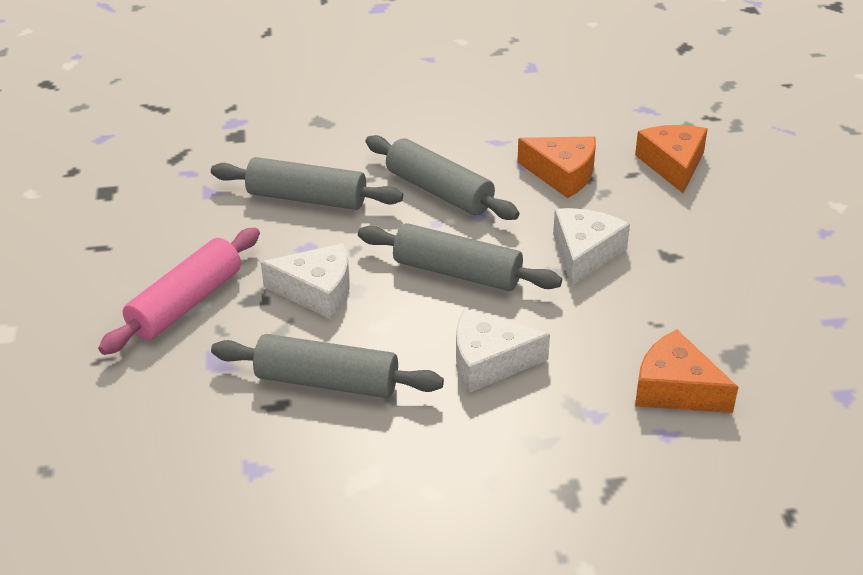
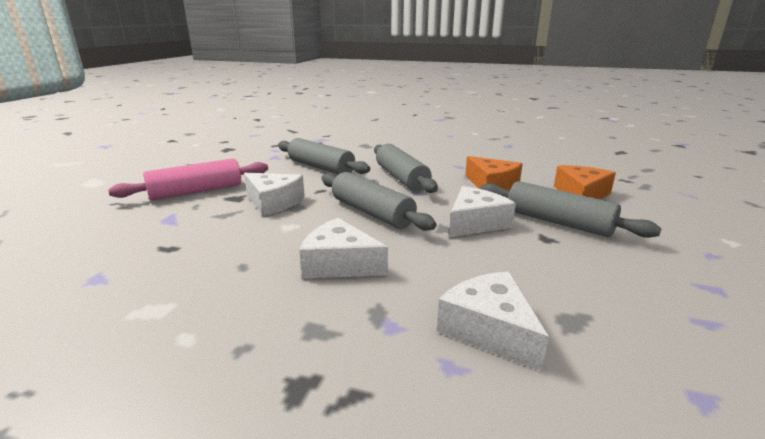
camera: 25 degrees right, 15 degrees down
(327, 381) = (216, 244): grey rolling pin -> grey rolling pin (558, 222)
(675, 389) = (489, 329): orange cheese -> white cheese

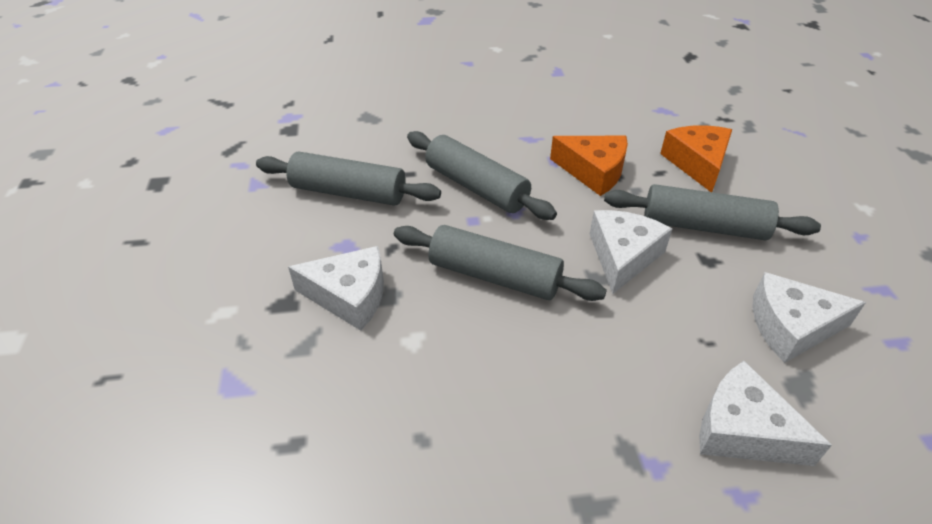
camera: 25 degrees left, 20 degrees up
(196, 191) = (211, 308): pink rolling pin -> none
(339, 264) = (530, 389): white cheese -> white cheese (791, 327)

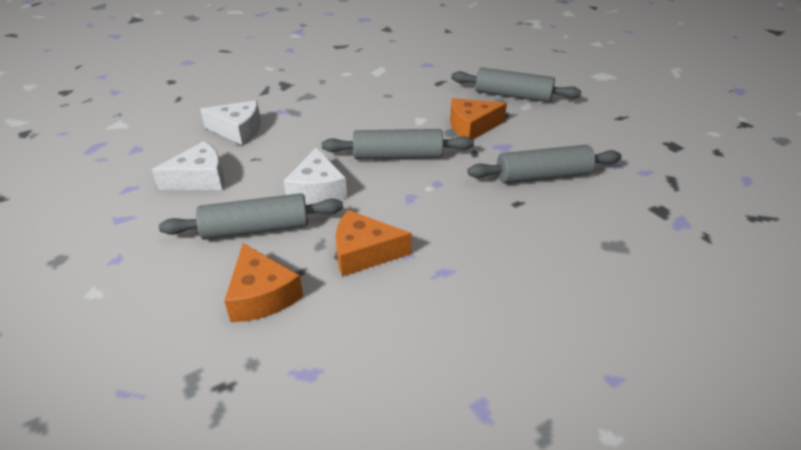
camera: 155 degrees right, 5 degrees down
(350, 296) = (472, 127): white cheese -> orange cheese
(476, 187) = (455, 207): grey rolling pin -> grey rolling pin (513, 95)

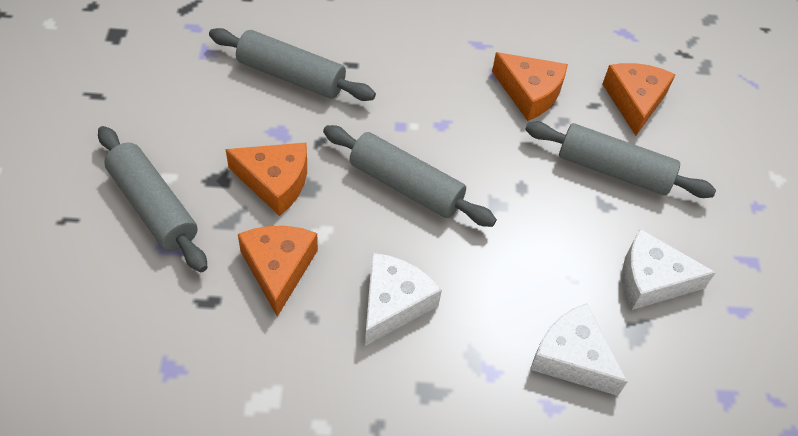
camera: 150 degrees left, 15 degrees up
(317, 189) = (527, 187): white cheese -> white cheese (393, 303)
(424, 101) = (278, 268): none -> orange cheese

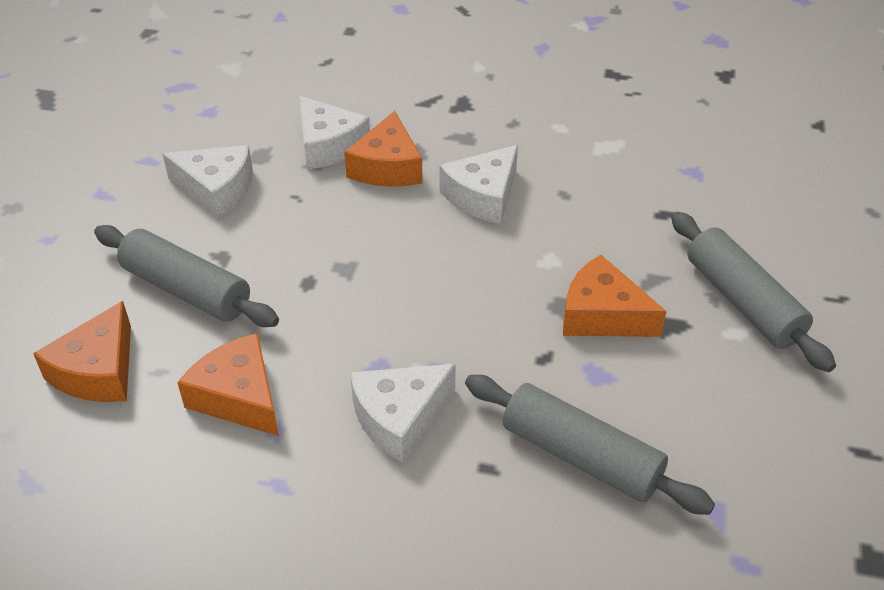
camera: 165 degrees left, 10 degrees down
(278, 268) = (597, 233): orange cheese -> orange cheese (387, 167)
(405, 185) = (445, 297): grey rolling pin -> none
(416, 89) = (399, 418): none -> white cheese

